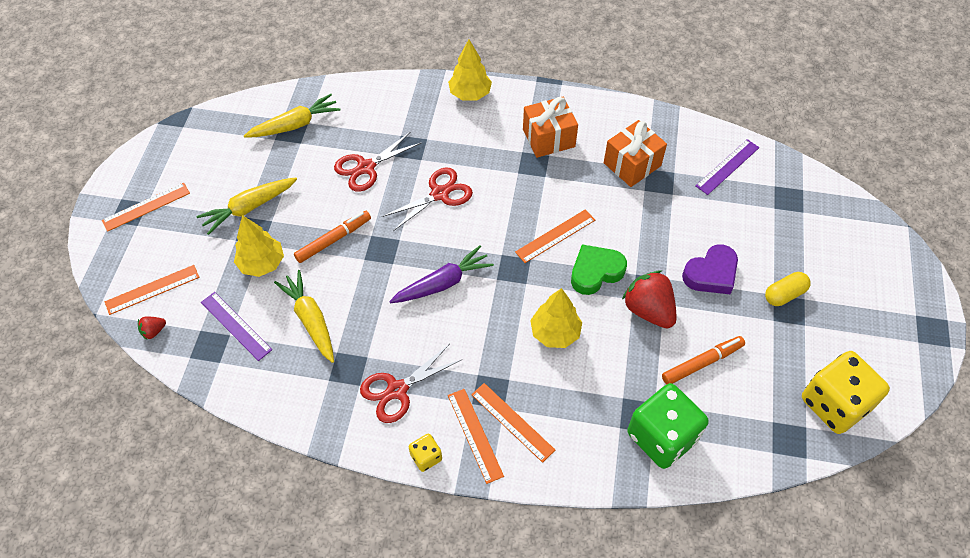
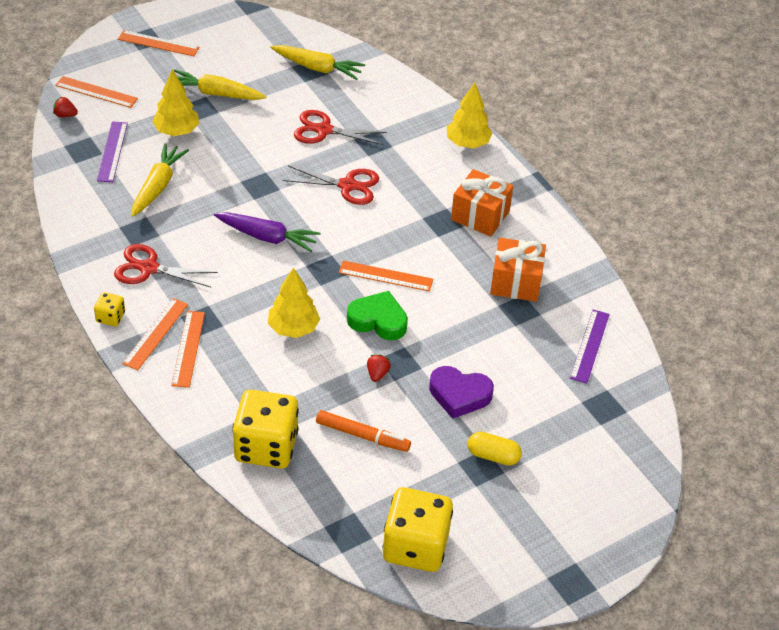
camera: 45 degrees right, 10 degrees down
(334, 240) = (239, 154): orange marker -> none
(648, 310) = (377, 374): red strawberry -> red strawberry, size x0.46
(662, 437) = (266, 446): green dice -> yellow dice
(727, 166) = (589, 346): purple ruler -> purple ruler turned 75 degrees counterclockwise

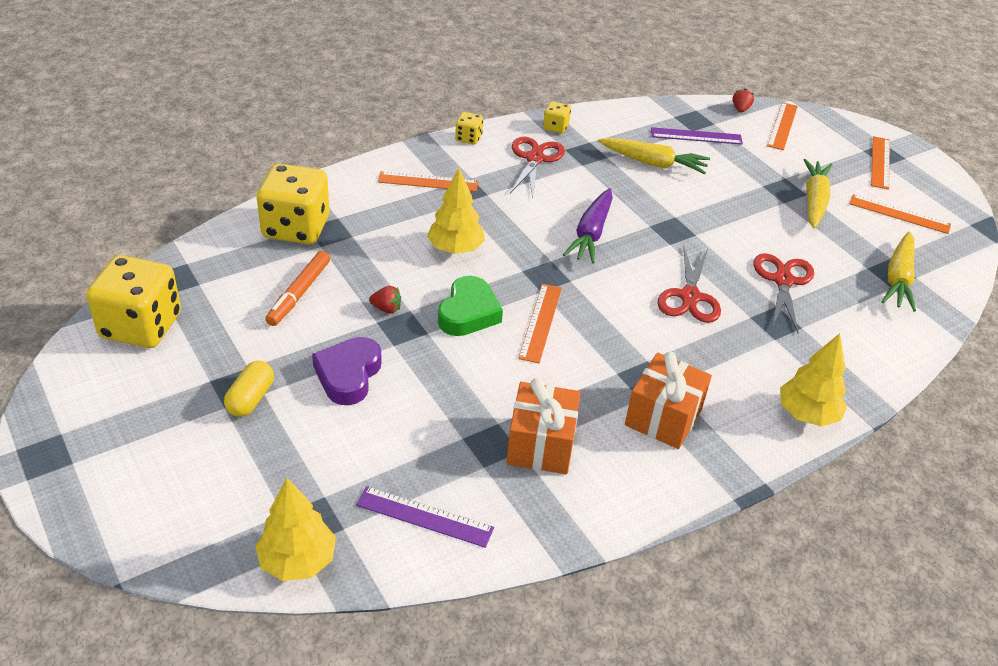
camera: 90 degrees right, 5 degrees down
(92, 250) = (555, 127): none -> yellow dice
(155, 333) = (448, 163): orange ruler -> orange ruler (899, 214)
(177, 131) = (741, 174): yellow tree -> yellow tree (298, 561)

